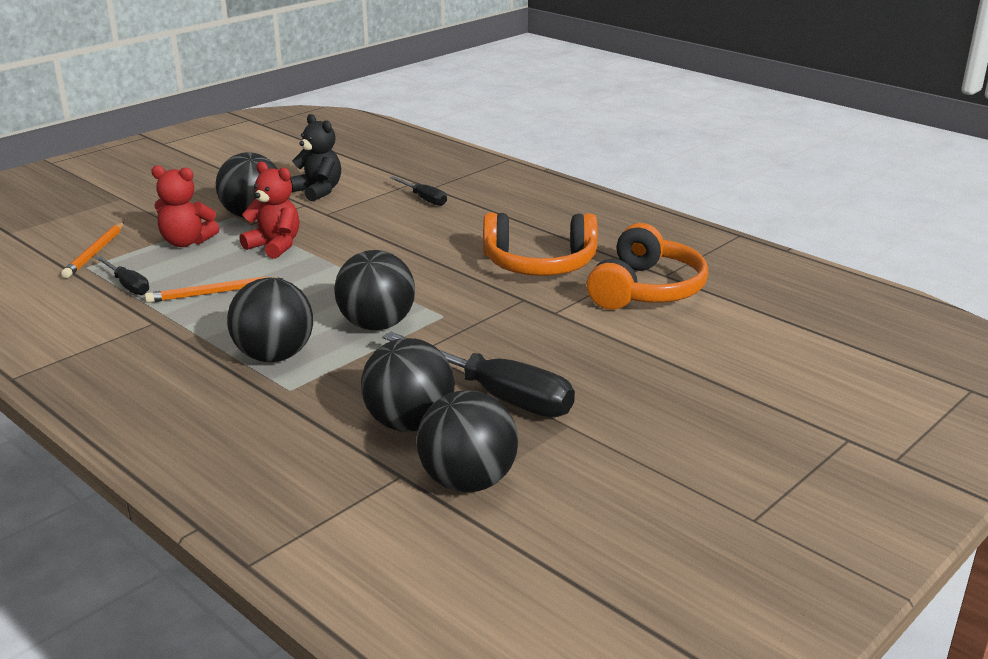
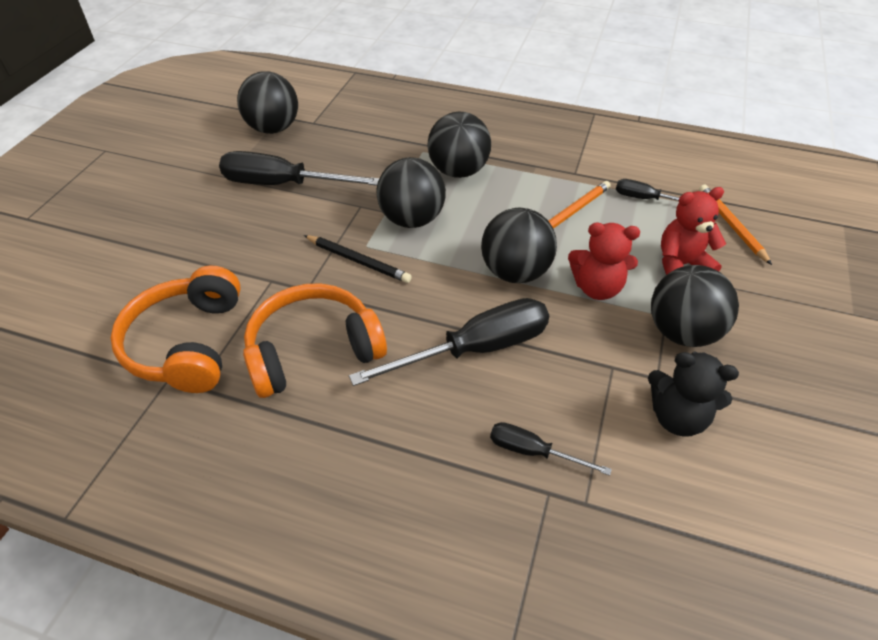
camera: 155 degrees right, 20 degrees up
(409, 423) = (328, 151): black ball -> black ball (515, 272)
(412, 239) = (475, 349): none -> black screwdriver
(460, 306) = (358, 261): none -> black pencil

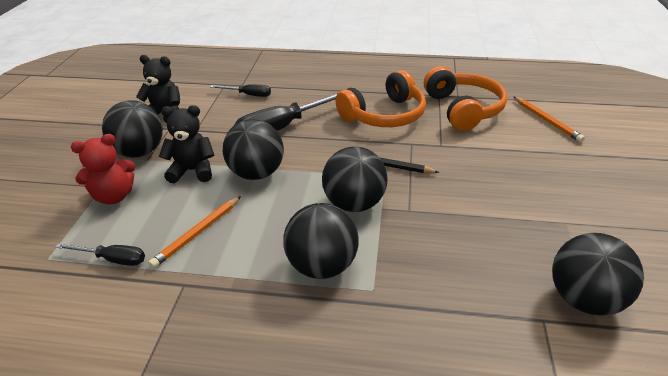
camera: 170 degrees right, 10 degrees down
(283, 184) = (500, 221): black screwdriver -> none
(597, 288) = (192, 171): red teddy bear -> black teddy bear
(731, 225) = (39, 241): orange pencil -> orange pencil (547, 121)

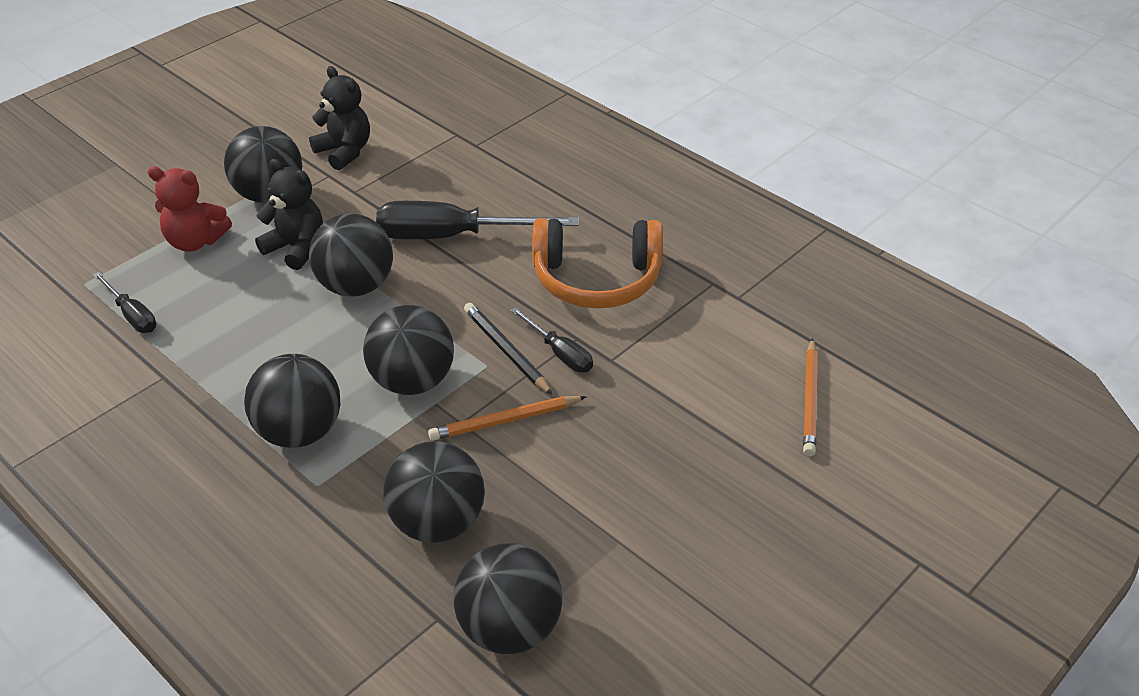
camera: 35 degrees right, 5 degrees up
(197, 233) = (227, 328): orange pencil -> orange pencil (505, 421)
(248, 95) = (466, 165): black screwdriver -> black screwdriver (559, 353)
(463, 109) = (715, 322): orange headphones -> none
(469, 268) = (437, 522): none -> black ball

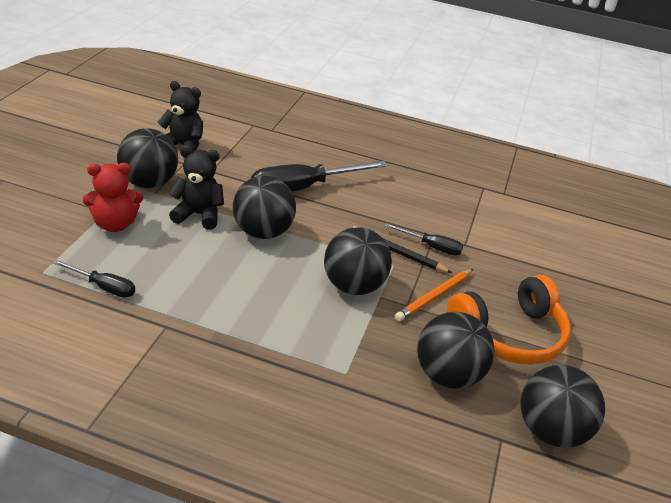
camera: 30 degrees left, 5 degrees down
(299, 432) = (303, 339): black ball -> none
(596, 279) = (416, 198): orange headphones -> orange headphones (509, 334)
(810, 400) = (591, 242): orange pencil -> none

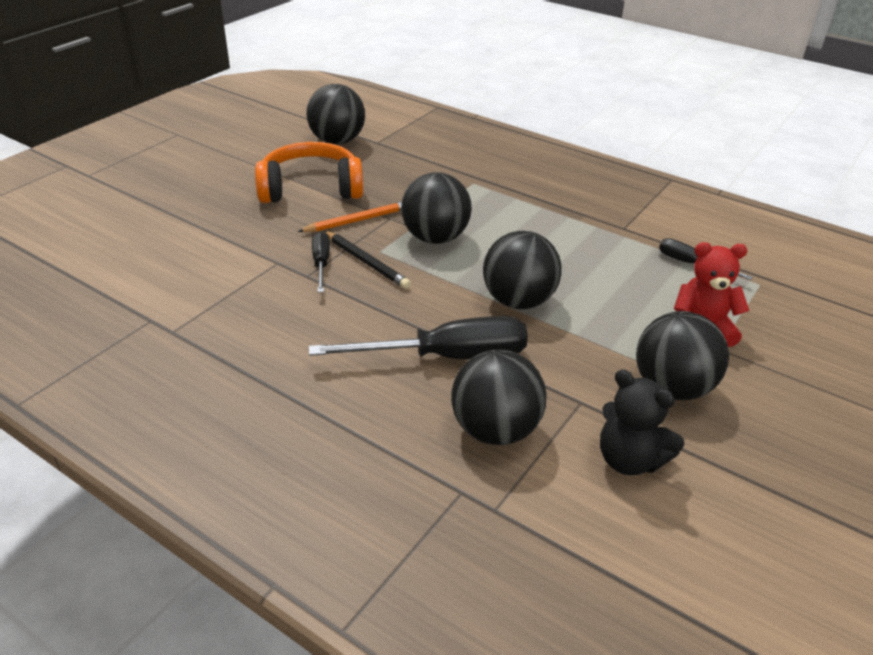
camera: 160 degrees left, 0 degrees up
(198, 215) = (598, 331): black teddy bear -> none
(431, 247) = (321, 263): black screwdriver -> black screwdriver turned 45 degrees clockwise
(447, 375) = (389, 173): black ball -> black ball (495, 430)

